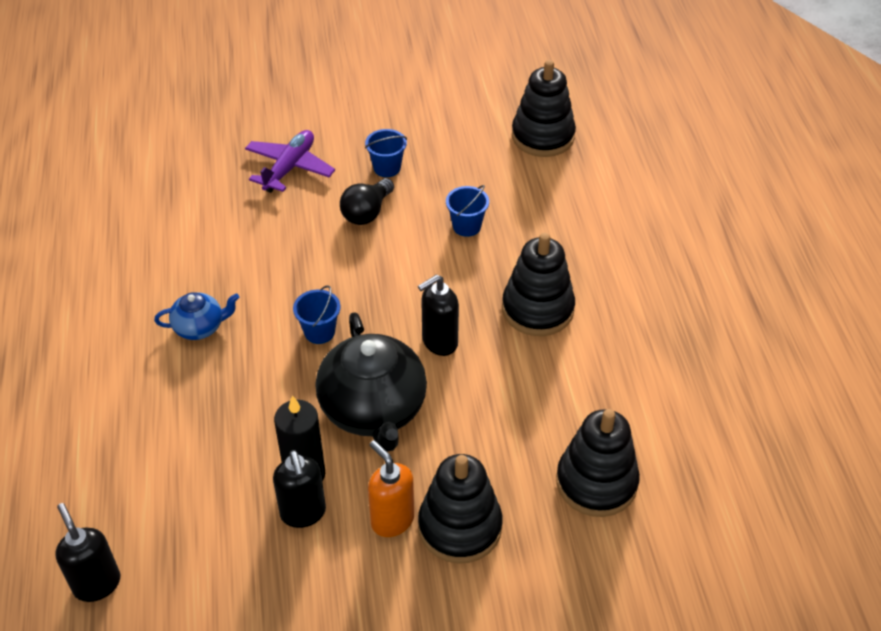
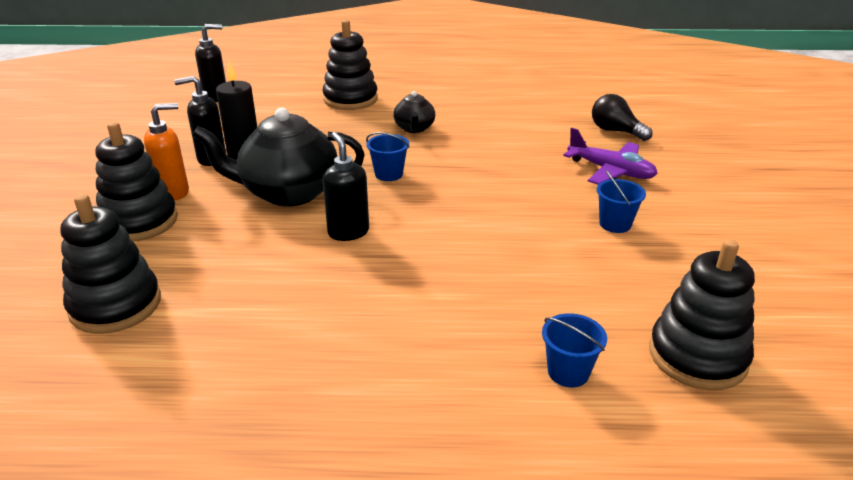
camera: 100 degrees right, 15 degrees down
(200, 327) = (414, 128): blue teapot -> black teapot
(367, 212) = (542, 207): black light bulb -> black light bulb (615, 131)
(466, 226) = (514, 267): blue bucket -> blue bucket (568, 372)
(537, 309) = (367, 301): black stacking toy -> black stacking toy (350, 99)

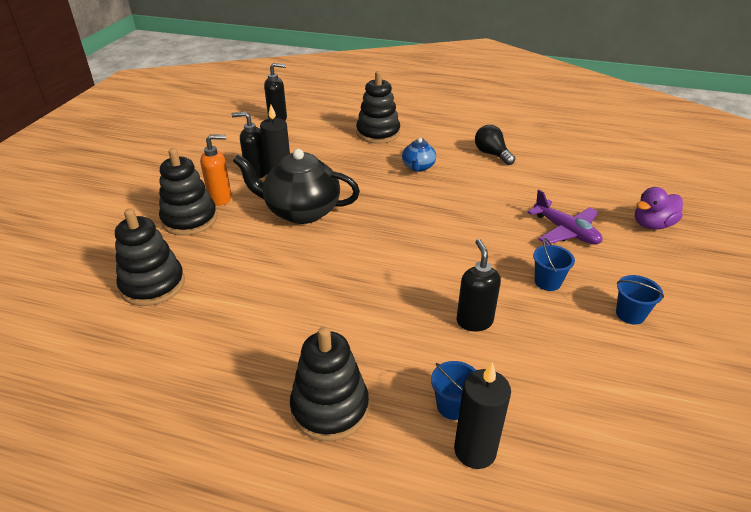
camera: 15 degrees right, 5 degrees up
(348, 232) = (332, 253): black soap dispenser -> black soap dispenser (474, 321)
(388, 174) = (382, 206): blue bucket -> blue bucket (630, 314)
(414, 128) = (418, 167): black teapot -> blue teapot
(615, 131) = (587, 193): black light bulb -> black light bulb (492, 154)
(616, 415) = (475, 450): none -> black candle
(697, 152) = (652, 225): none -> purple duck
(697, 356) = (564, 415): black stacking toy -> black stacking toy (330, 408)

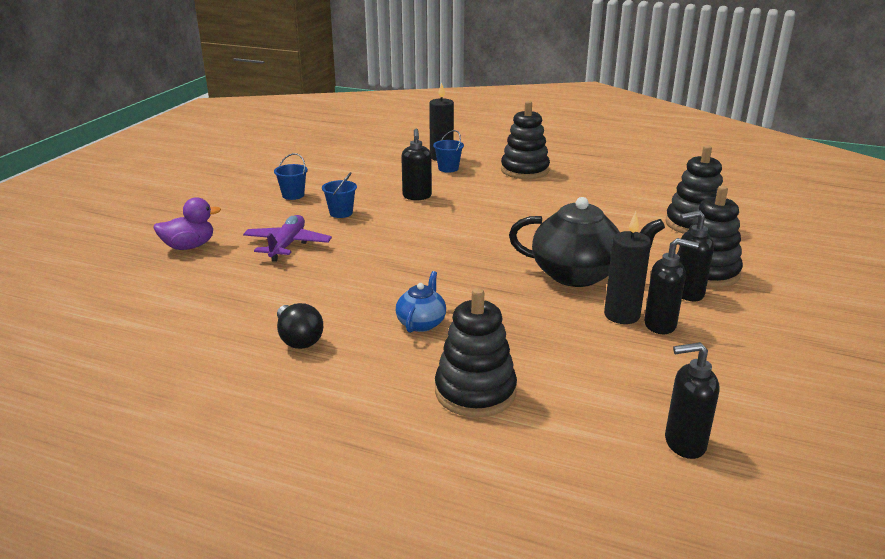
camera: 175 degrees left, 10 degrees down
(220, 198) = (687, 293): orange soap dispenser -> black soap dispenser
(565, 231) = (287, 245): purple plane -> purple plane turned 45 degrees clockwise

